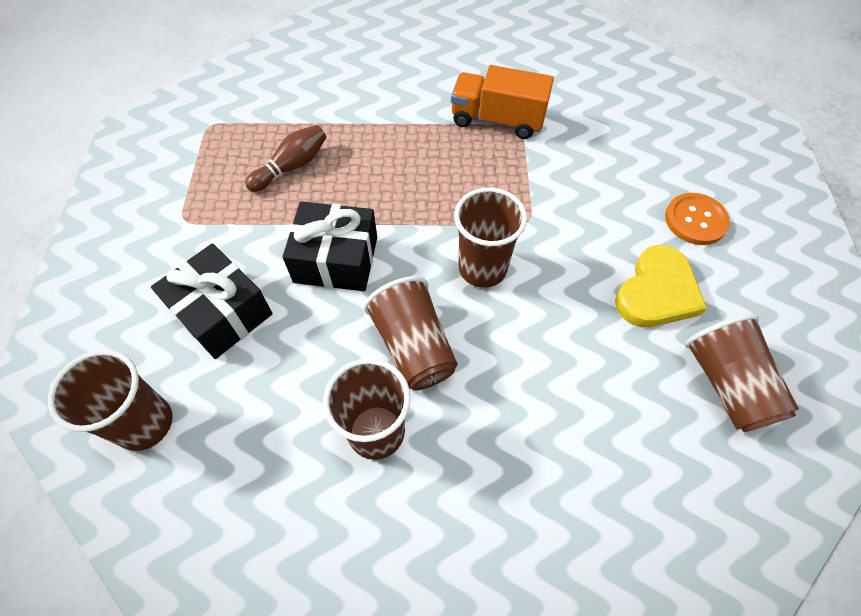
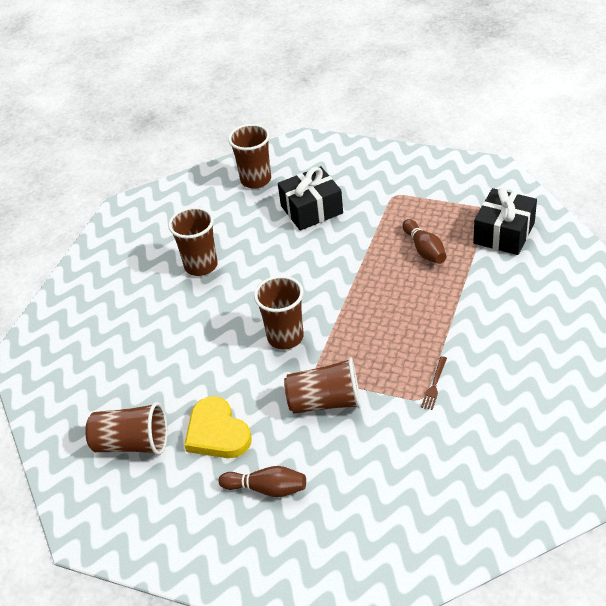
camera: 115 degrees right, 15 degrees down
(336, 259) = (328, 263): black gift -> black gift (504, 233)
(413, 347) = (244, 290): brown cup -> brown cup (325, 402)
(497, 120) = (434, 385): orange truck -> brown fork
(695, 220) = (267, 488): orange button -> brown bowling pin

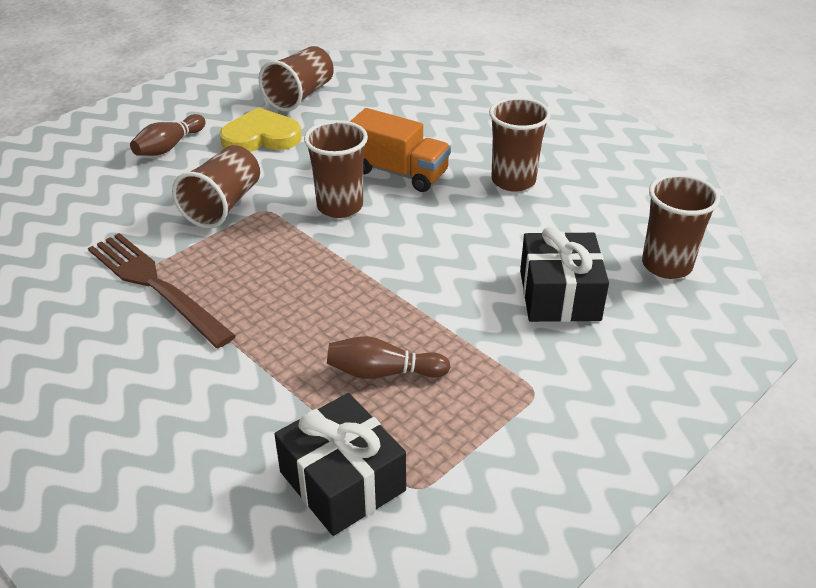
camera: 110 degrees right, 5 degrees down
(223, 326) = (398, 172): none -> orange truck
(434, 385) = (155, 285): brown fork -> brown fork, size x2.45

